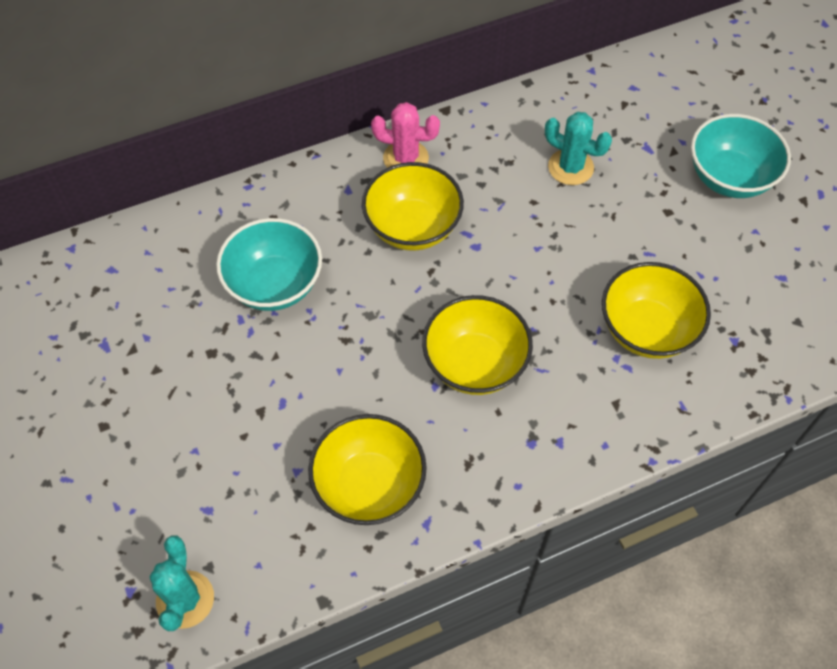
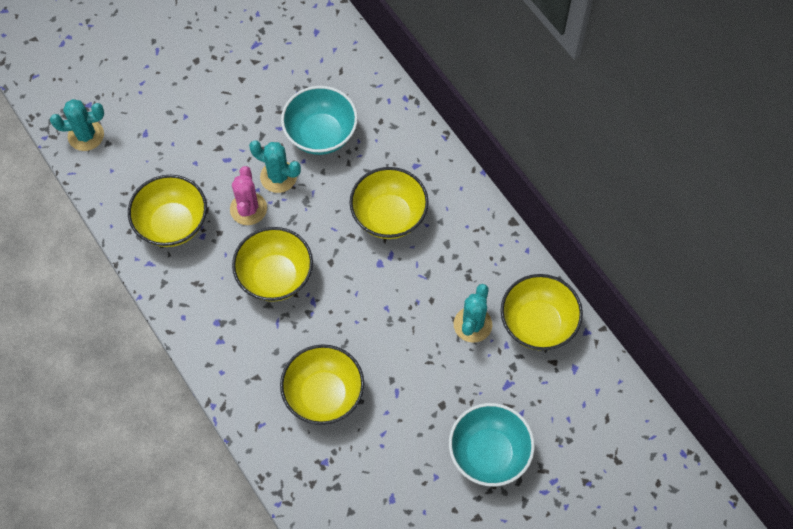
camera: 80 degrees right, 5 degrees up
(326, 342) = (278, 177): none -> turquoise cactus
(405, 158) = (455, 200): pink cactus -> pink cactus (248, 209)
(577, 109) = (538, 324): none -> yellow bowl

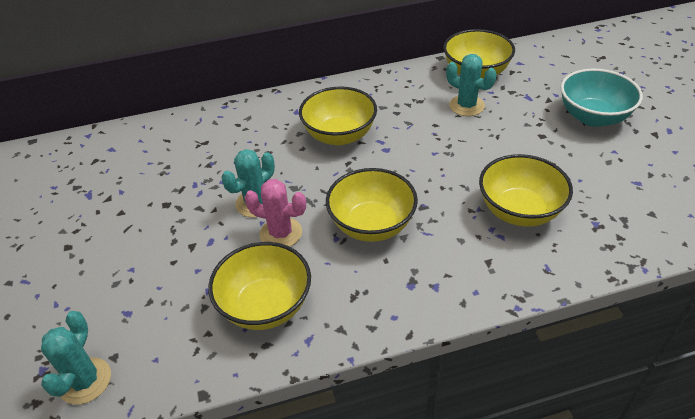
camera: 70 degrees left, 20 degrees down
(321, 134) = (226, 164): turquoise bowl -> none

